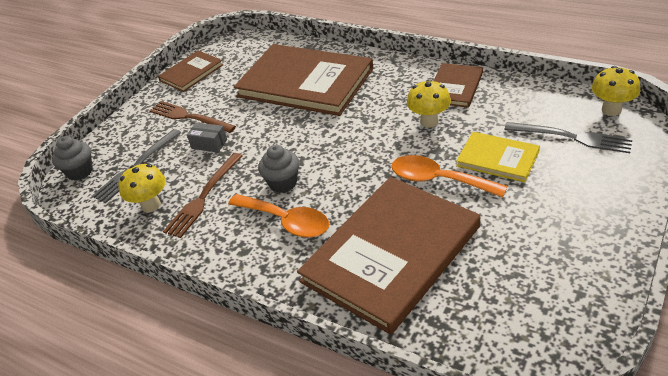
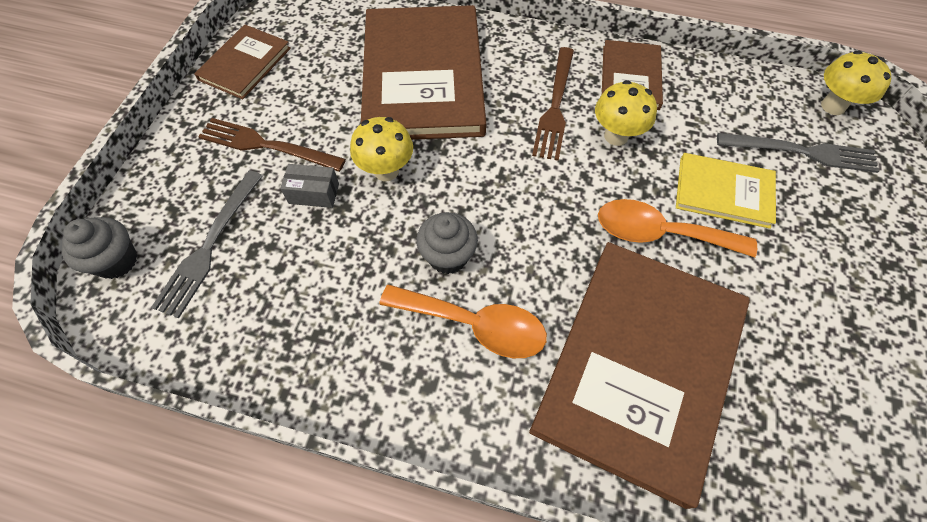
camera: 20 degrees left, 20 degrees up
(151, 205) = (256, 315): yellow mushroom -> yellow mushroom (386, 171)
(203, 197) = (335, 292): brown fork -> brown fork (555, 106)
(305, 82) = (423, 76): brown book -> brown book turned 75 degrees clockwise

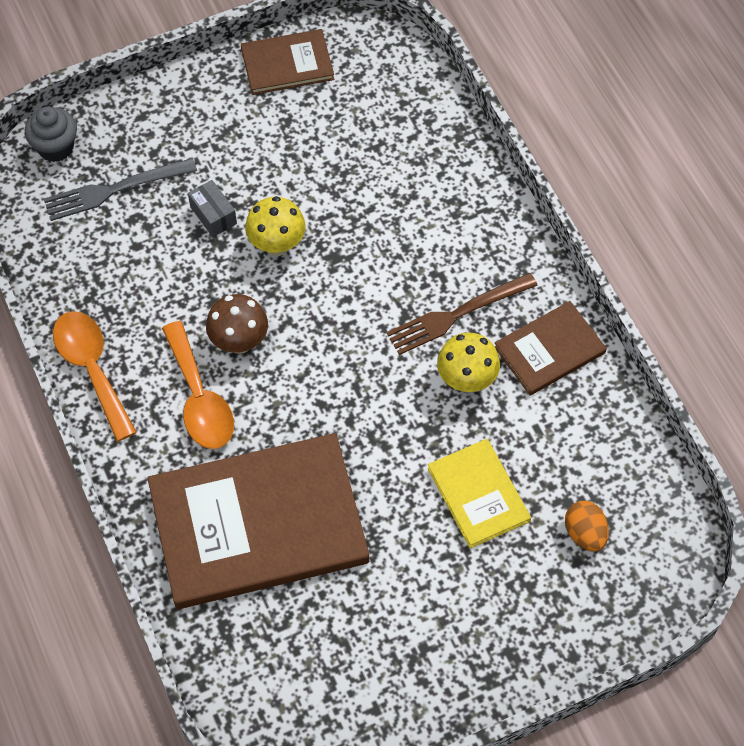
camera: 50 degrees right, 0 degrees up
(266, 145) = (226, 148): brown fork -> none
(423, 76) = (396, 196): brown book -> none
(448, 256) = (239, 342): grey cupcake -> brown mushroom
(660, 233) = (391, 471): orange spoon -> orange spoon (92, 369)
(802, 152) = (585, 533): grey fork -> orange egg
(833, 106) = (672, 532): yellow mushroom -> none

